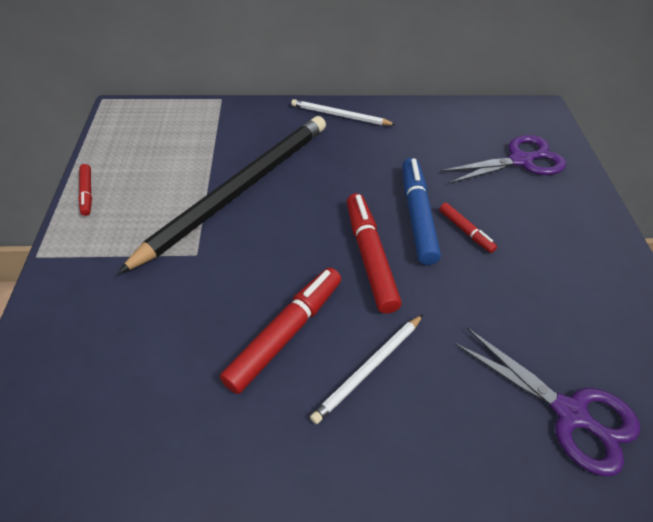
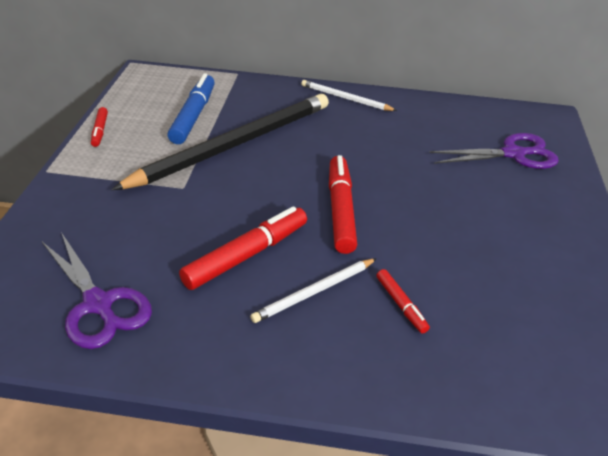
camera: 10 degrees right, 10 degrees down
(417, 216) = (395, 185): blue marker -> blue marker (193, 116)
(465, 231) = (439, 202): red marker -> red marker (401, 305)
(570, 413) = (495, 354): purple scissors -> purple scissors (98, 304)

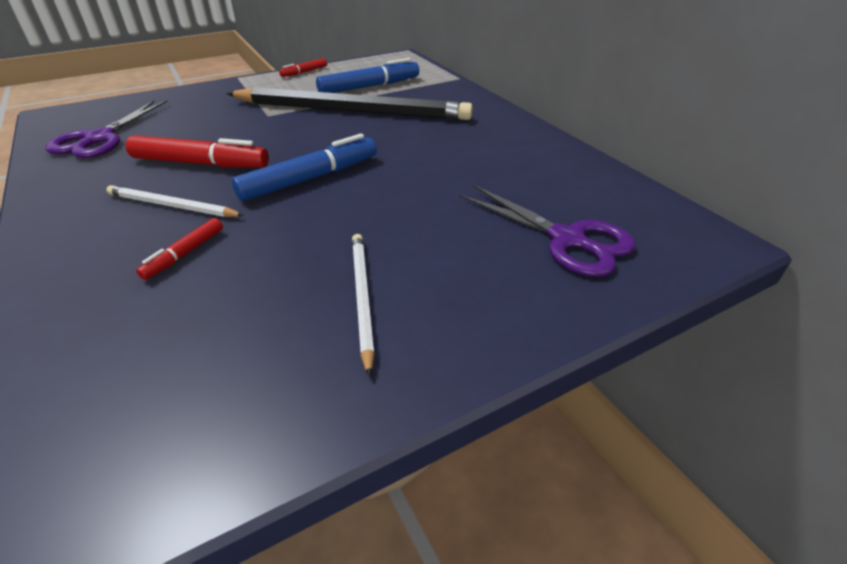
camera: 55 degrees right, 0 degrees up
(340, 210) = (310, 178): red marker -> blue marker
(345, 98) = (503, 123): white pencil -> white pencil (362, 297)

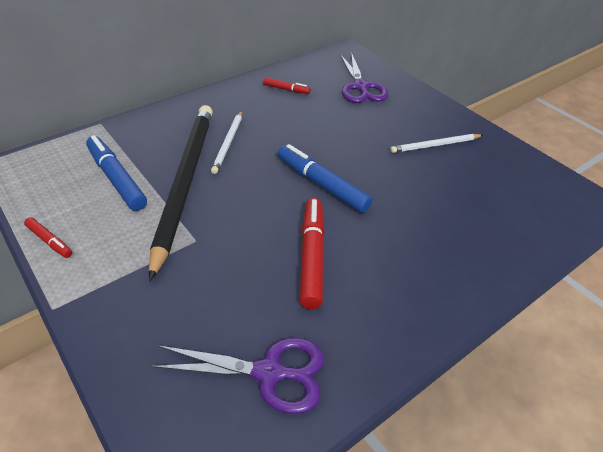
camera: 100 degrees left, 5 degrees up
(172, 206) = (382, 249): white pencil -> white pencil (228, 143)
(185, 254) = (433, 221): red marker -> red marker (286, 89)
(567, 239) = (360, 87): purple scissors -> purple scissors turned 135 degrees clockwise

